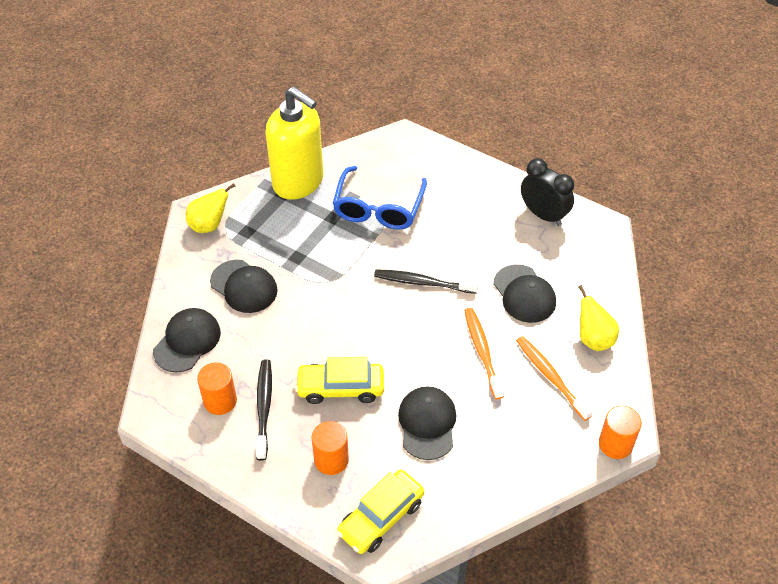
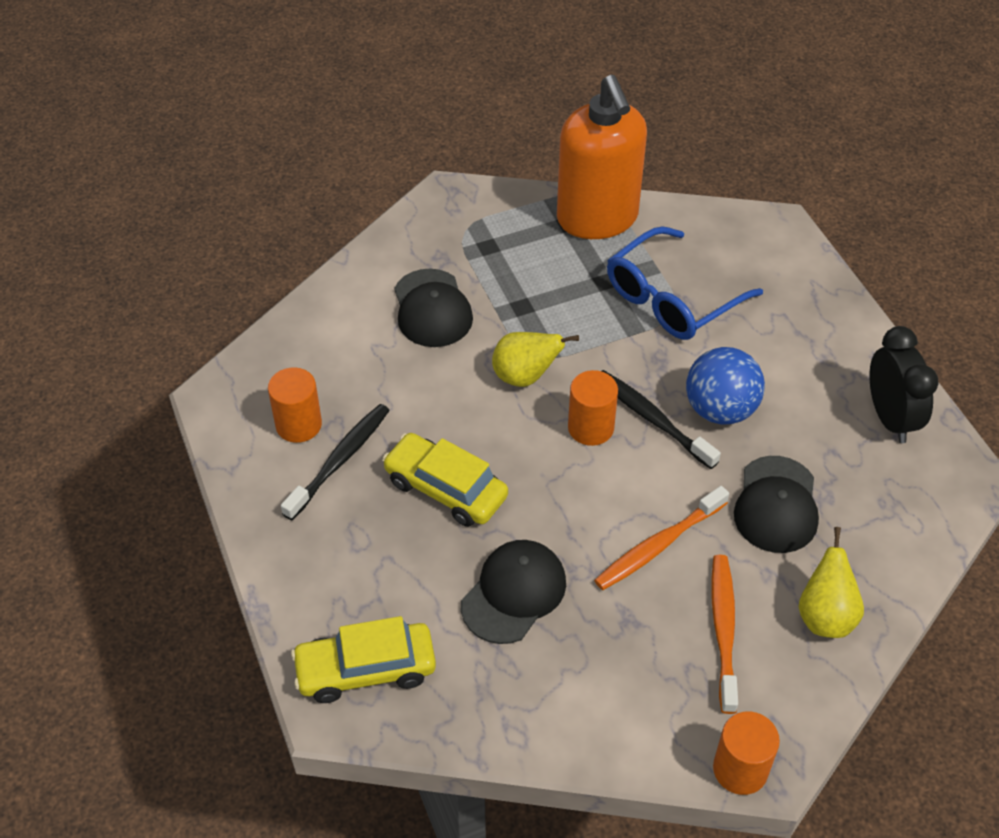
camera: 35 degrees right, 0 degrees up
(187, 341) = (318, 337): black cap -> none
(209, 225) = (451, 218): yellow pear -> yellow pear (525, 376)
(298, 182) = (597, 218): yellow soap dispenser -> orange soap dispenser
(331, 460) = (365, 566): orange cylinder -> orange cylinder (590, 427)
(454, 257) = (720, 409): none -> blue ball
(482, 351) = (658, 545): orange toothbrush -> orange toothbrush turned 150 degrees counterclockwise

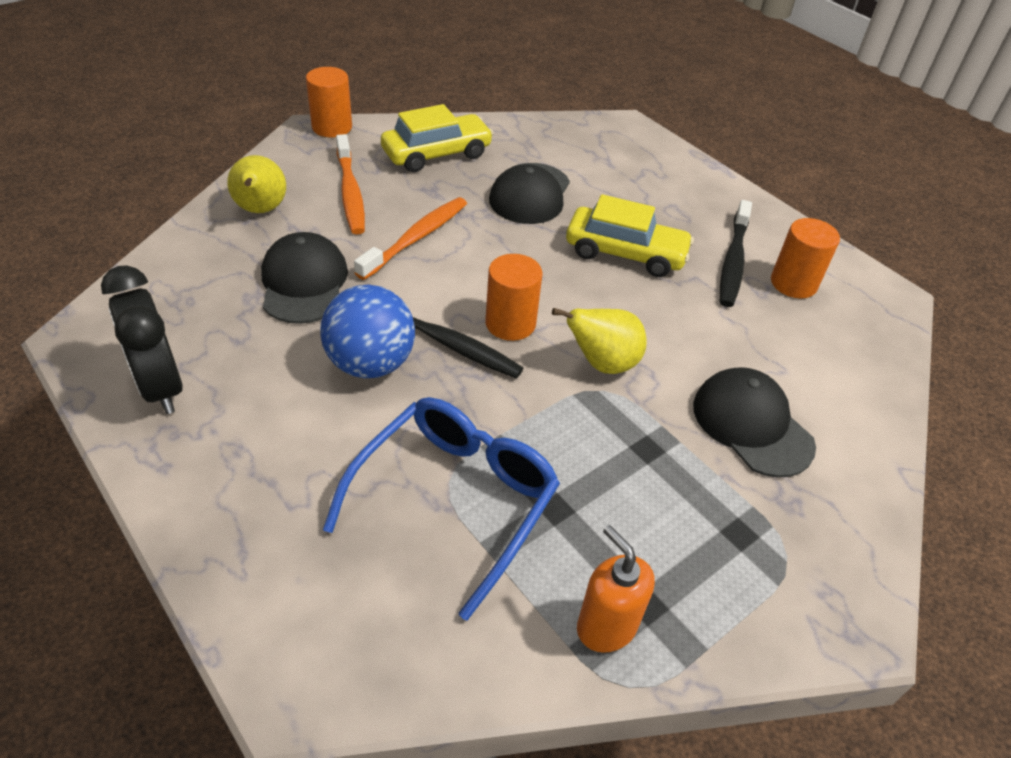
camera: 160 degrees right, 5 degrees down
(366, 670) = (616, 144): yellow car -> yellow car (436, 154)
(597, 218) = (606, 626): orange soap dispenser -> orange soap dispenser, size x0.47

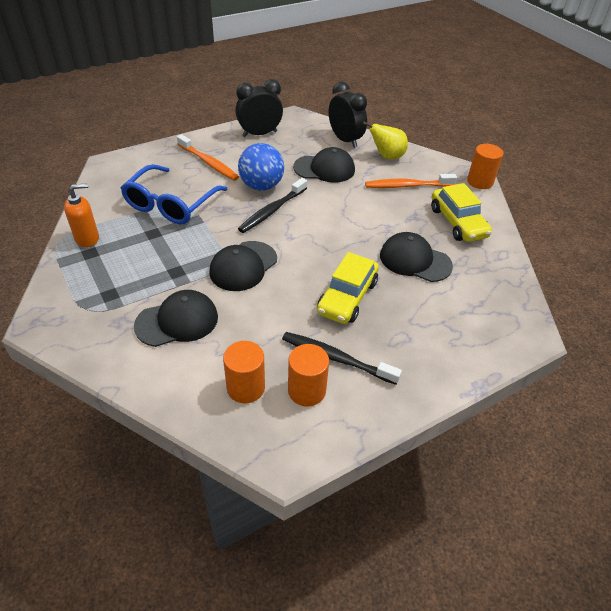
camera: 100 degrees right, 0 degrees up
(199, 259) = (345, 140): none -> black clock
(416, 238) = (363, 207): orange toothbrush -> orange toothbrush (209, 163)
(455, 499) = (170, 204): blue glasses -> blue glasses turned 75 degrees clockwise
(510, 323) = (283, 235): orange cylinder -> orange cylinder (246, 387)
(602, 364) = (243, 266): yellow pear -> black cap

